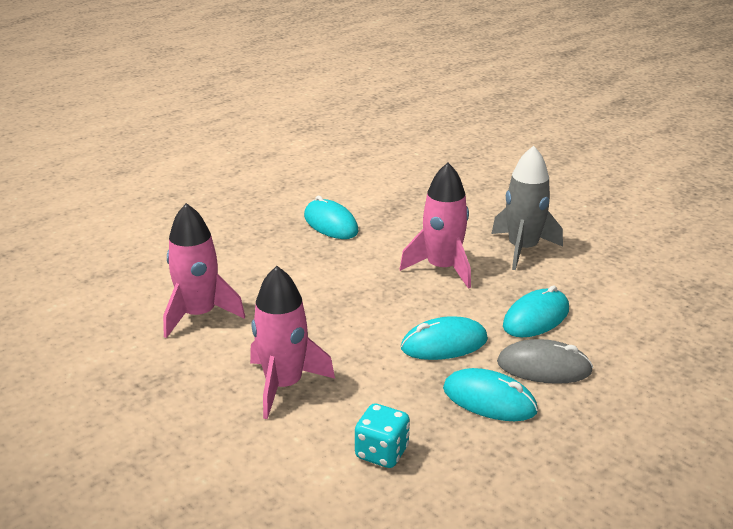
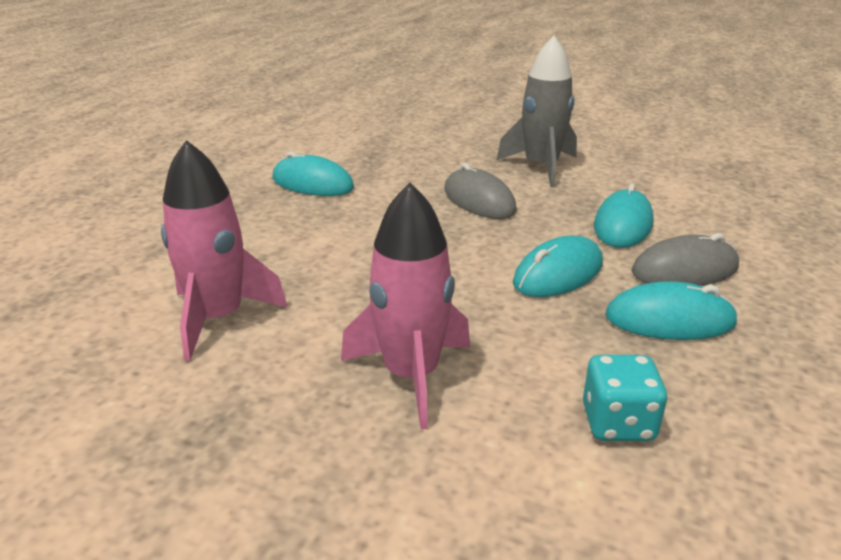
camera: 25 degrees left, 0 degrees up
(442, 268) = (479, 200): pink rocket -> grey mouse

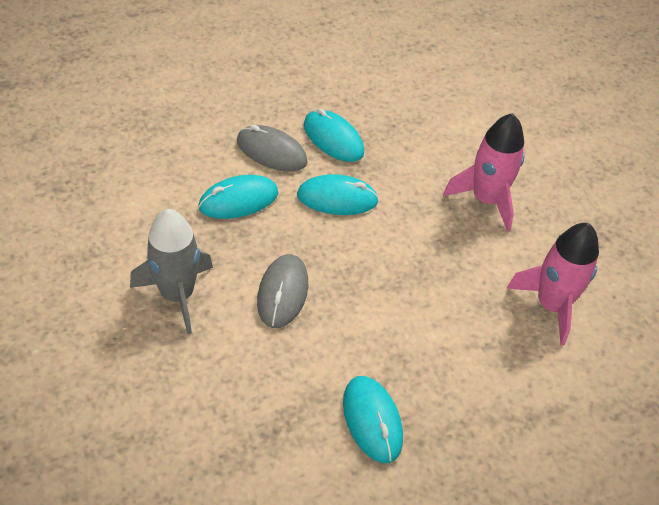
camera: 140 degrees left, 20 degrees up
(618, 423) = (431, 125): turquoise dice -> none

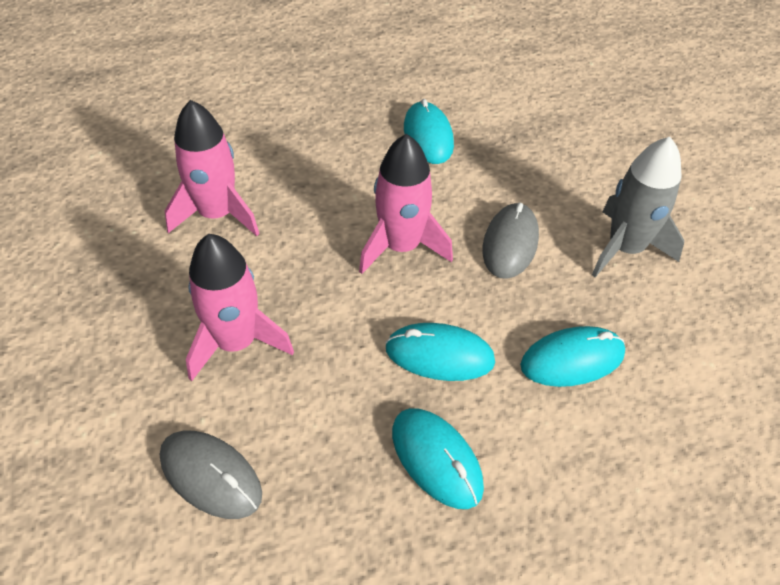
camera: 170 degrees left, 0 degrees up
(271, 152) = (532, 438): grey mouse -> grey mouse (211, 476)
(379, 284) = (401, 246): none -> pink rocket

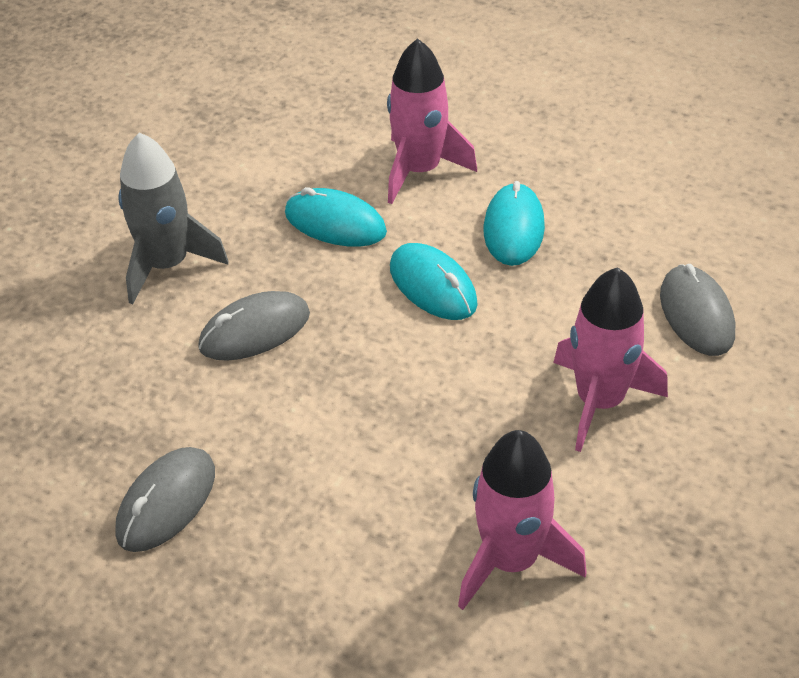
camera: 135 degrees left, 5 degrees down
(401, 246) = (356, 393): pink rocket -> pink rocket (419, 170)
(428, 136) = (166, 502): turquoise mouse -> grey mouse

